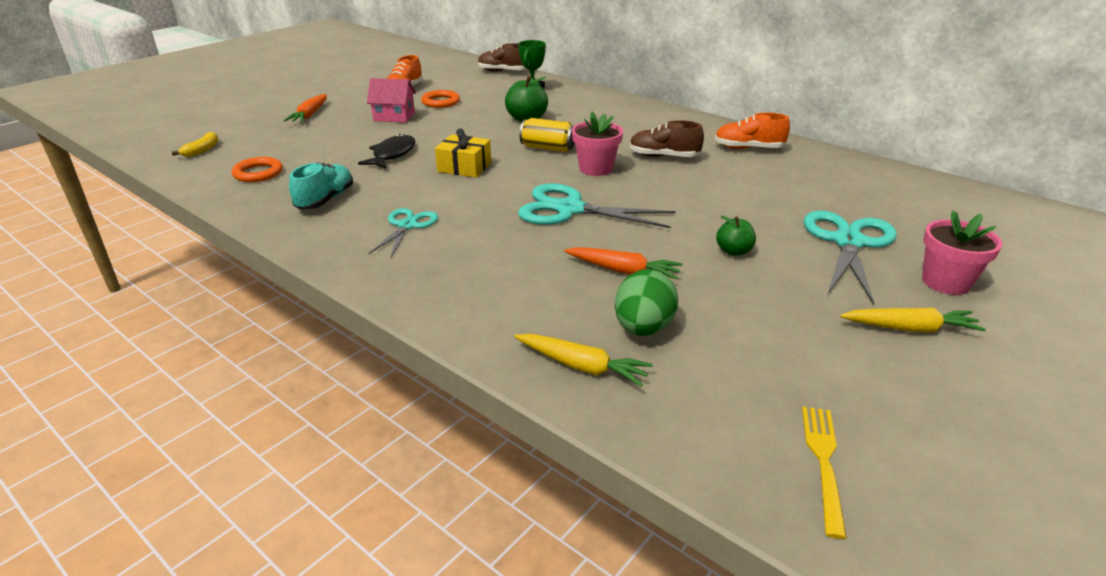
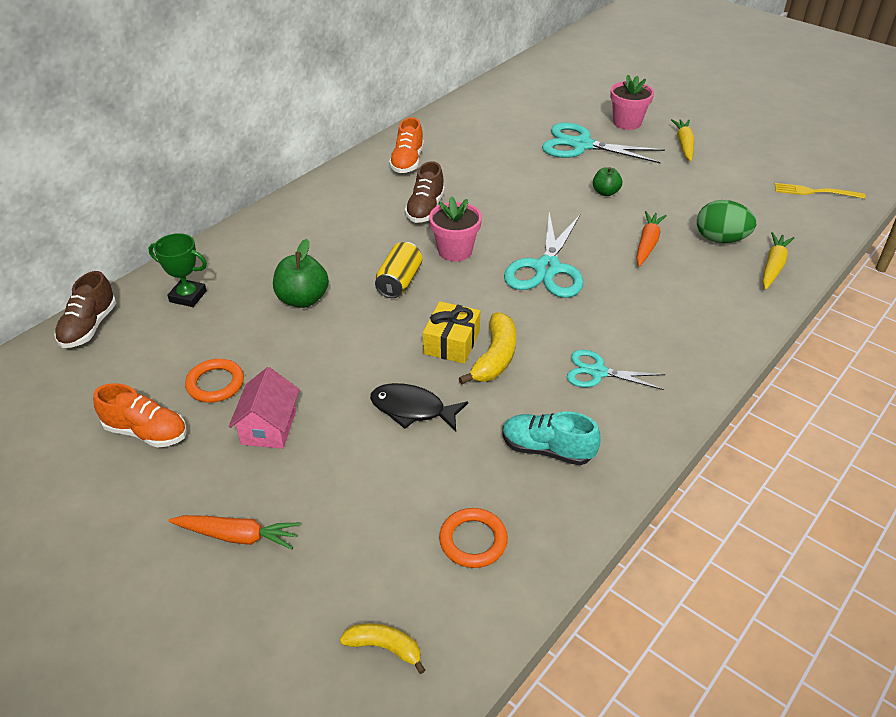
camera: 90 degrees left, 10 degrees up
(441, 183) = (495, 357): none -> yellow banana

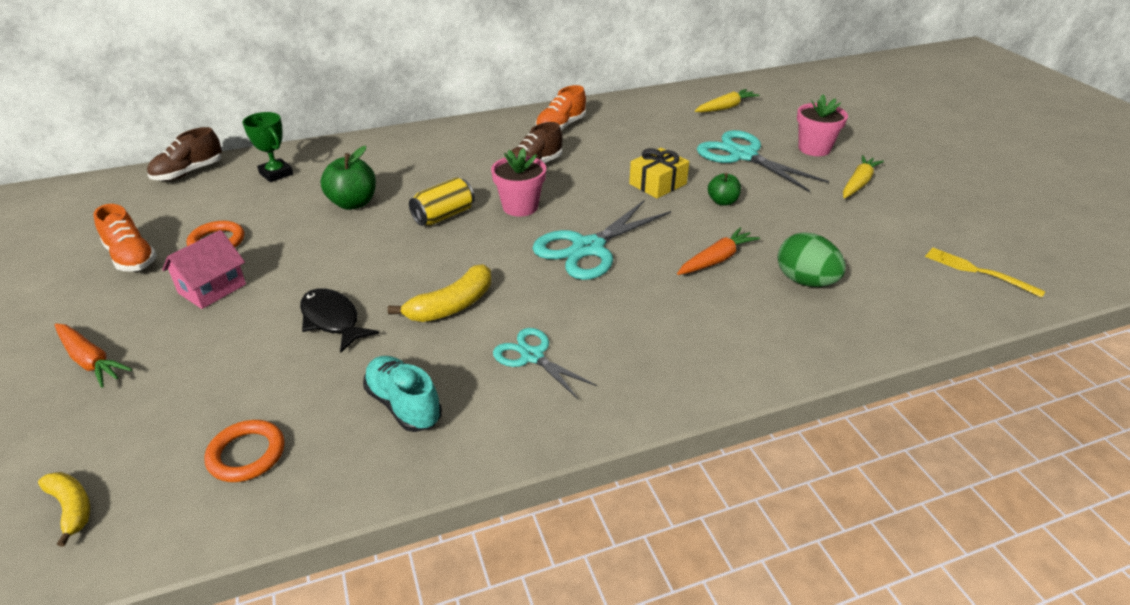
camera: 30 degrees right, 5 degrees down
(451, 343) = (429, 279): yellow gift -> yellow gift (658, 184)
(773, 266) = (842, 328): yellow carrot -> yellow carrot (725, 108)

